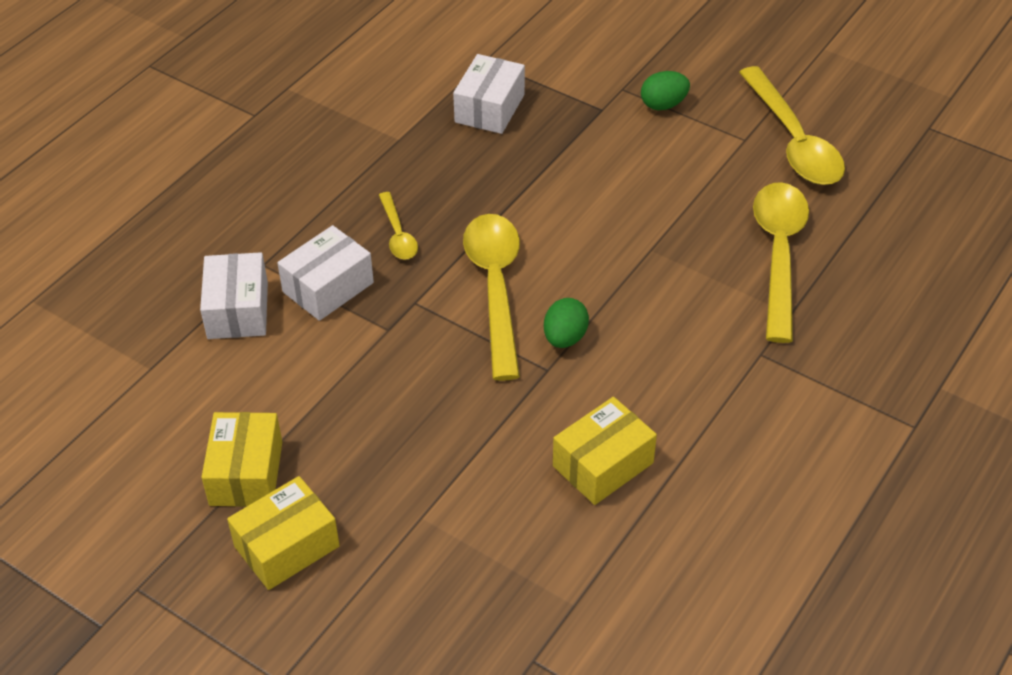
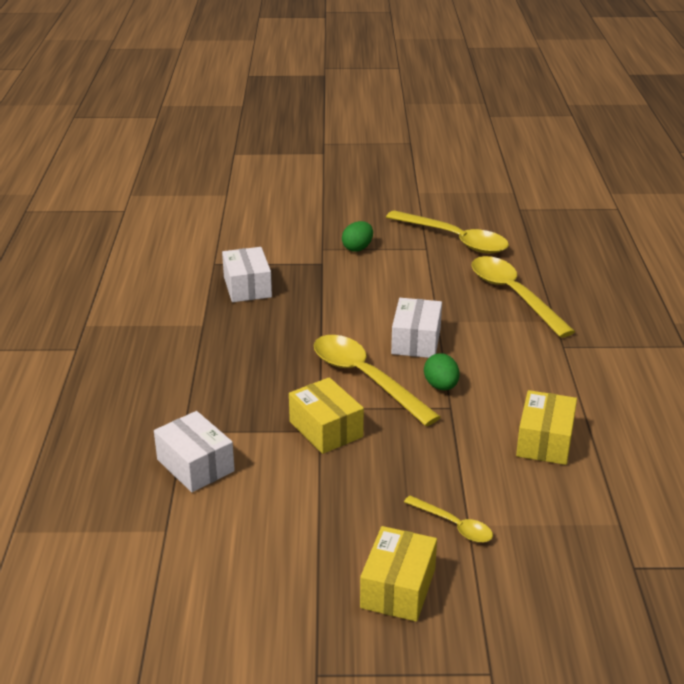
camera: 35 degrees left, 15 degrees down
(246, 473) = (316, 559): yellow box -> yellow box (326, 429)
(328, 287) = (248, 424): white box -> white box (416, 341)
(398, 234) = (264, 376): yellow spoon -> yellow spoon (454, 525)

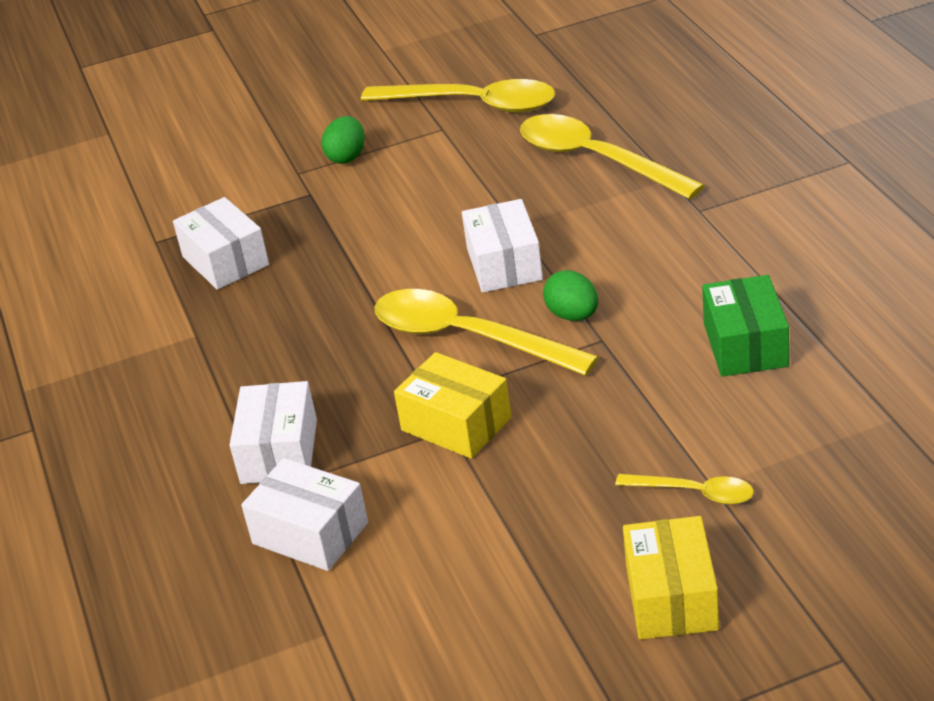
camera: 15 degrees left, 5 degrees up
(208, 409) = (279, 451): none -> white box
(544, 441) = (745, 345): yellow box -> green box

